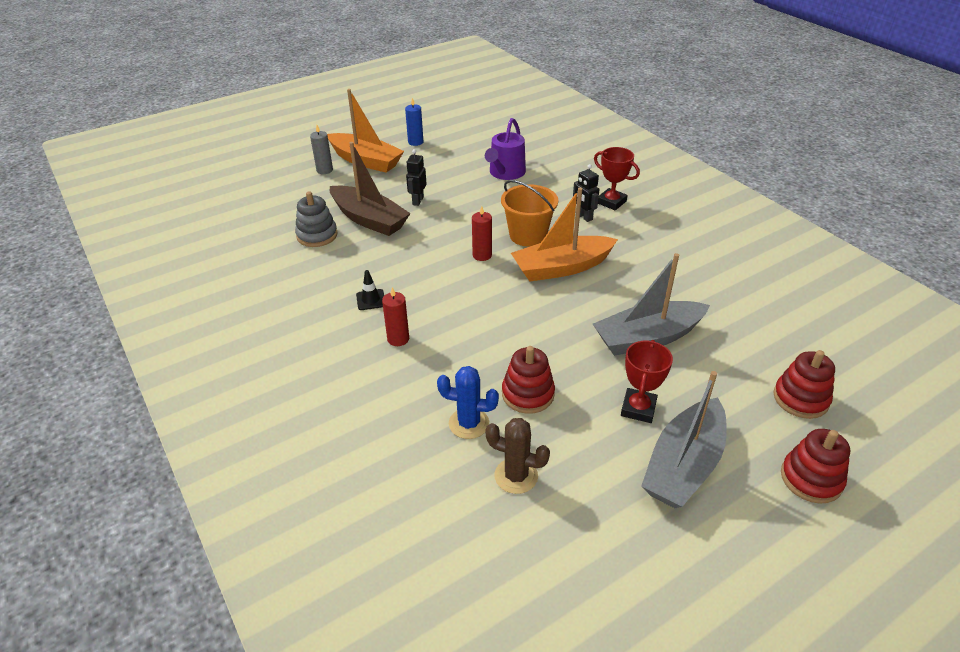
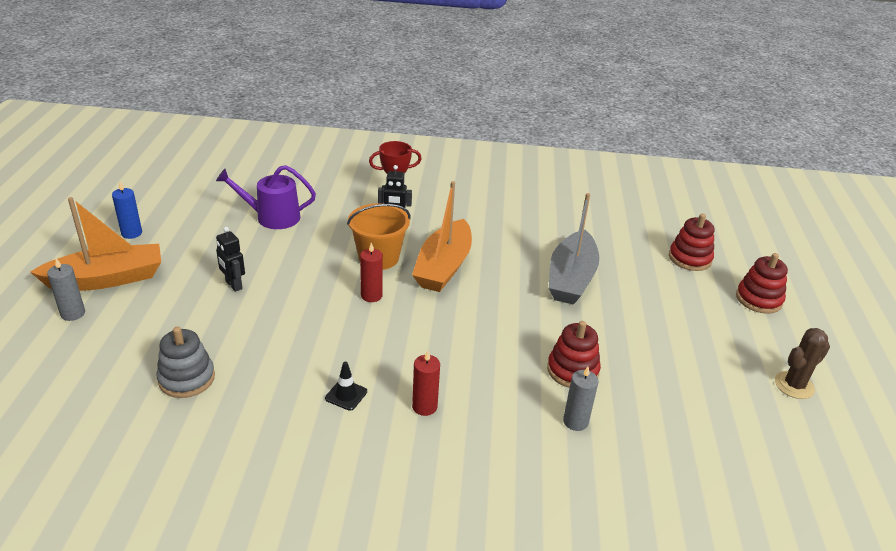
camera: 55 degrees left, 5 degrees down
(369, 219) = (215, 330): brown boat -> none
(469, 423) = (575, 421): blue cactus -> grey candle
(505, 173) = (272, 217): purple watering can -> purple watering can turned 120 degrees clockwise
(516, 476) = (655, 427): brown cactus -> brown cactus (794, 385)
(638, 408) = (638, 327): red trophy -> none
(683, 465) = (708, 341): grey boat -> none

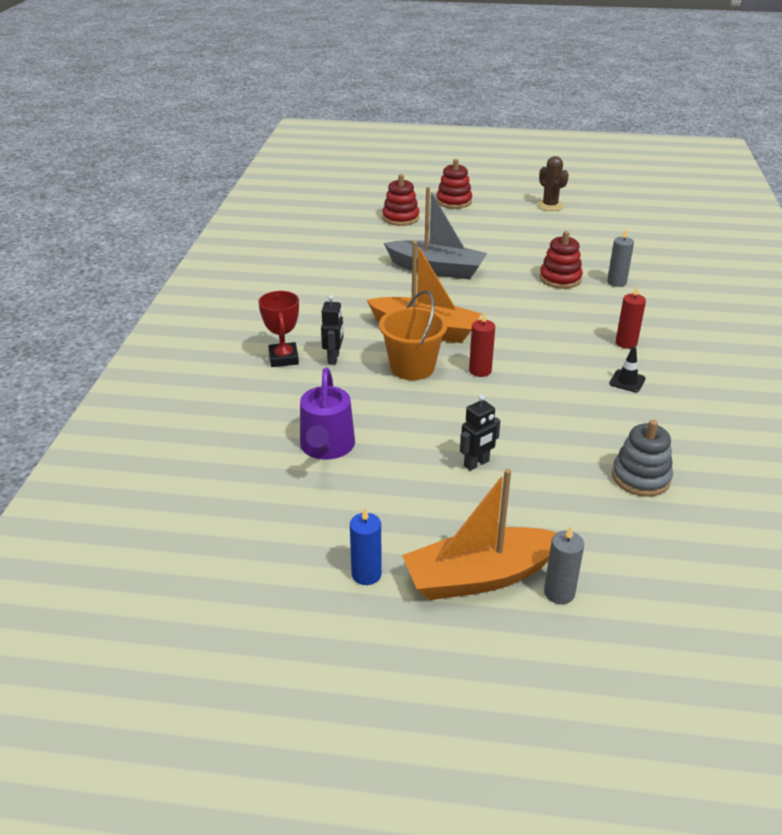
camera: 85 degrees left, 0 degrees up
(107, 279) = (480, 576): orange boat -> orange boat turned 90 degrees counterclockwise

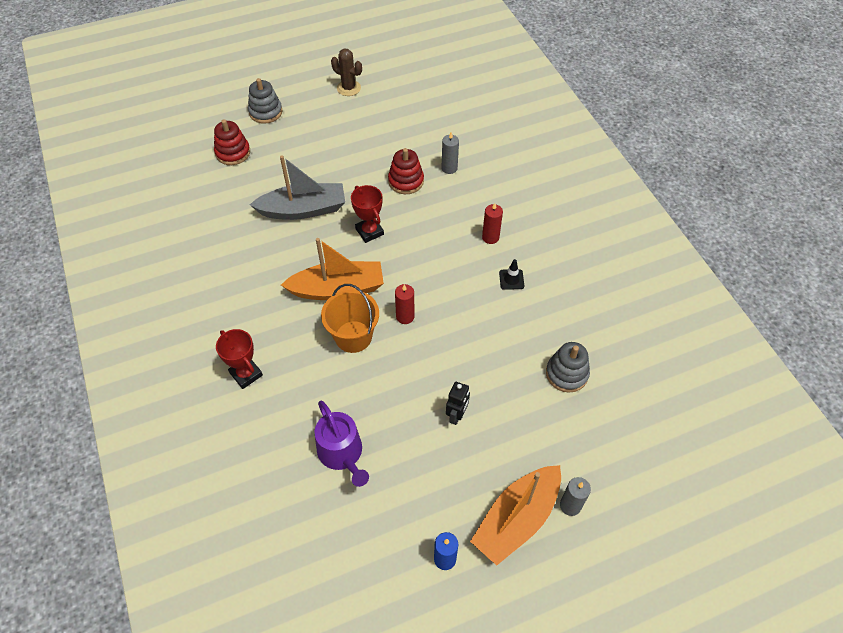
camera: 30 degrees left, 20 degrees up
(334, 358) = (286, 355): black robot -> none
(454, 201) = (265, 112): red stacking toy -> grey stacking toy
(492, 301) = (369, 231): none -> red trophy

